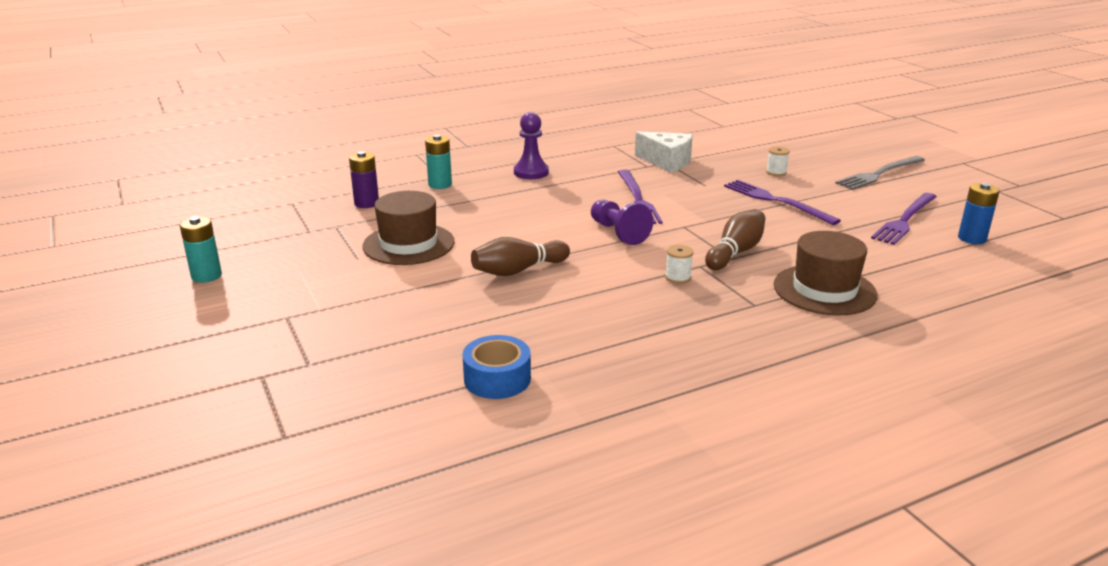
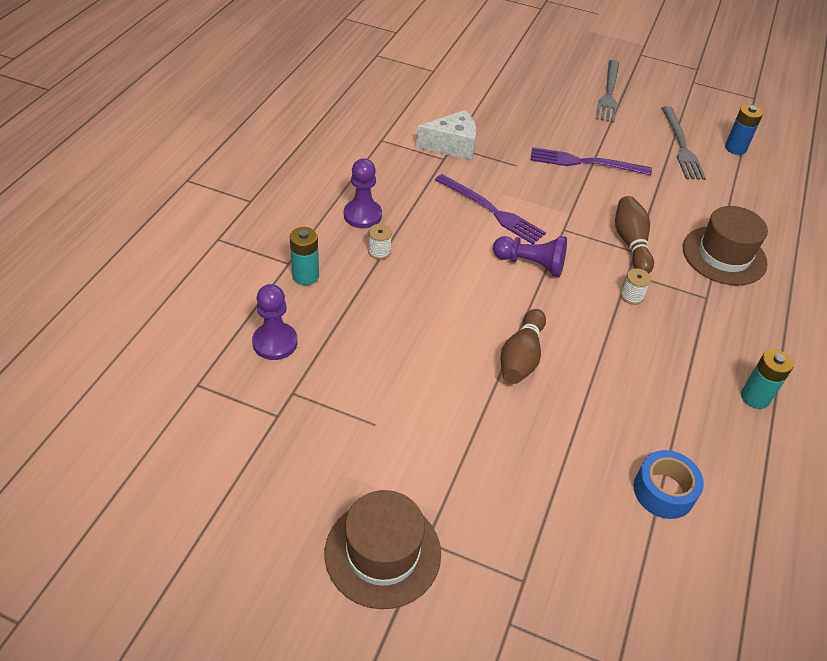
camera: 45 degrees left, 20 degrees up
(206, 276) = (273, 544): turquoise battery -> turquoise battery (755, 397)
(366, 203) = (275, 342): purple battery -> purple pawn
(408, 244) = (393, 378): brown hat -> brown hat (382, 553)
(776, 172) = (544, 123): white spool -> white spool (379, 251)
(905, 220) = (681, 146): purple fork -> grey fork

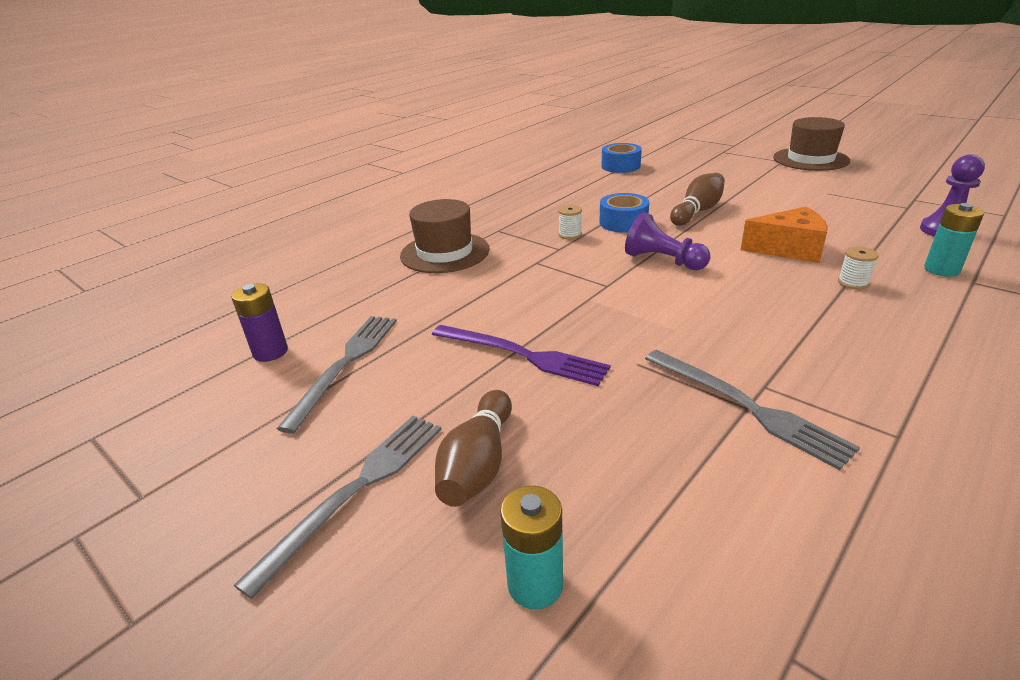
camera: 155 degrees left, 15 degrees down
(362, 215) = (890, 319): purple pawn -> none
(426, 293) = (788, 249): none -> orange cheese
(452, 146) = (747, 407): white cheese -> grey fork
(491, 210) = (696, 309): purple fork -> none
(591, 325) = (623, 222): none -> blue tape
(631, 243) = (535, 268): brown bowling pin -> brown bowling pin (478, 464)
(735, 148) = (270, 352): blue battery -> purple battery
(755, 397) = (520, 188): turquoise battery -> turquoise battery (535, 584)

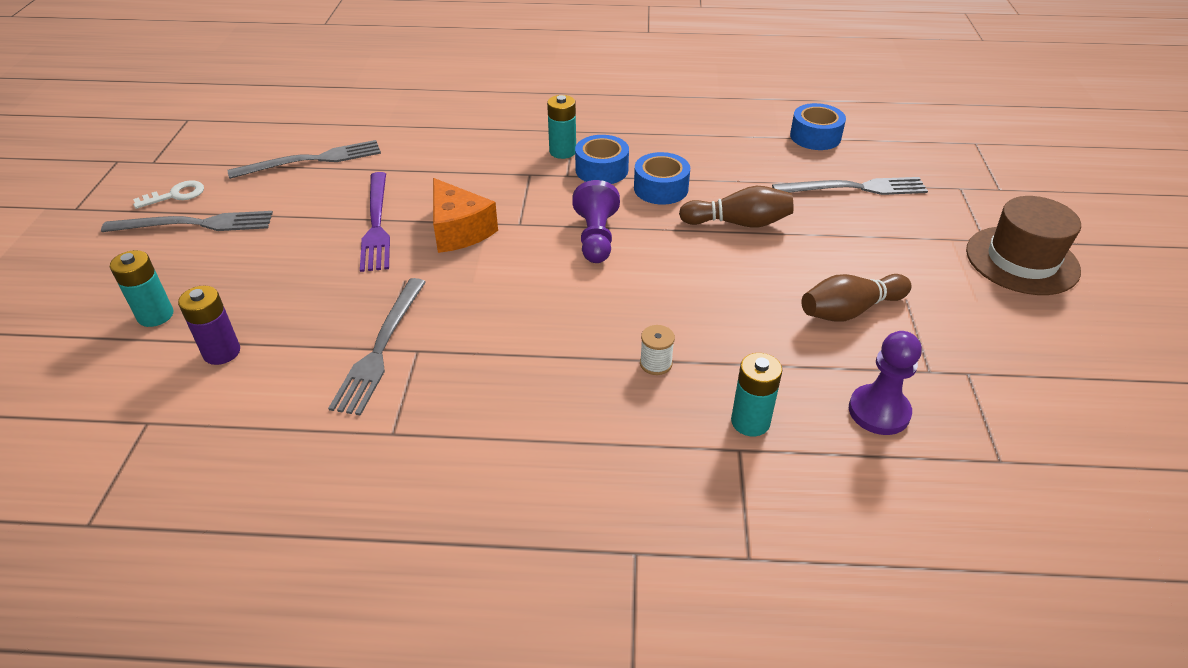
camera: 50 degrees right, 10 degrees up
(261, 492) = (175, 195): none -> white key
(270, 352) = (305, 127): purple battery -> purple battery (222, 352)
(445, 252) = (504, 125): brown hat -> none
(478, 464) = (243, 256): brown bowling pin -> brown bowling pin (850, 310)
(522, 241) = (562, 151): none -> turquoise battery
(570, 235) = (601, 170): white spool -> blue tape
(693, 173) = (855, 188): none -> grey fork
(788, 249) = (699, 305): orange cheese -> orange cheese (459, 230)

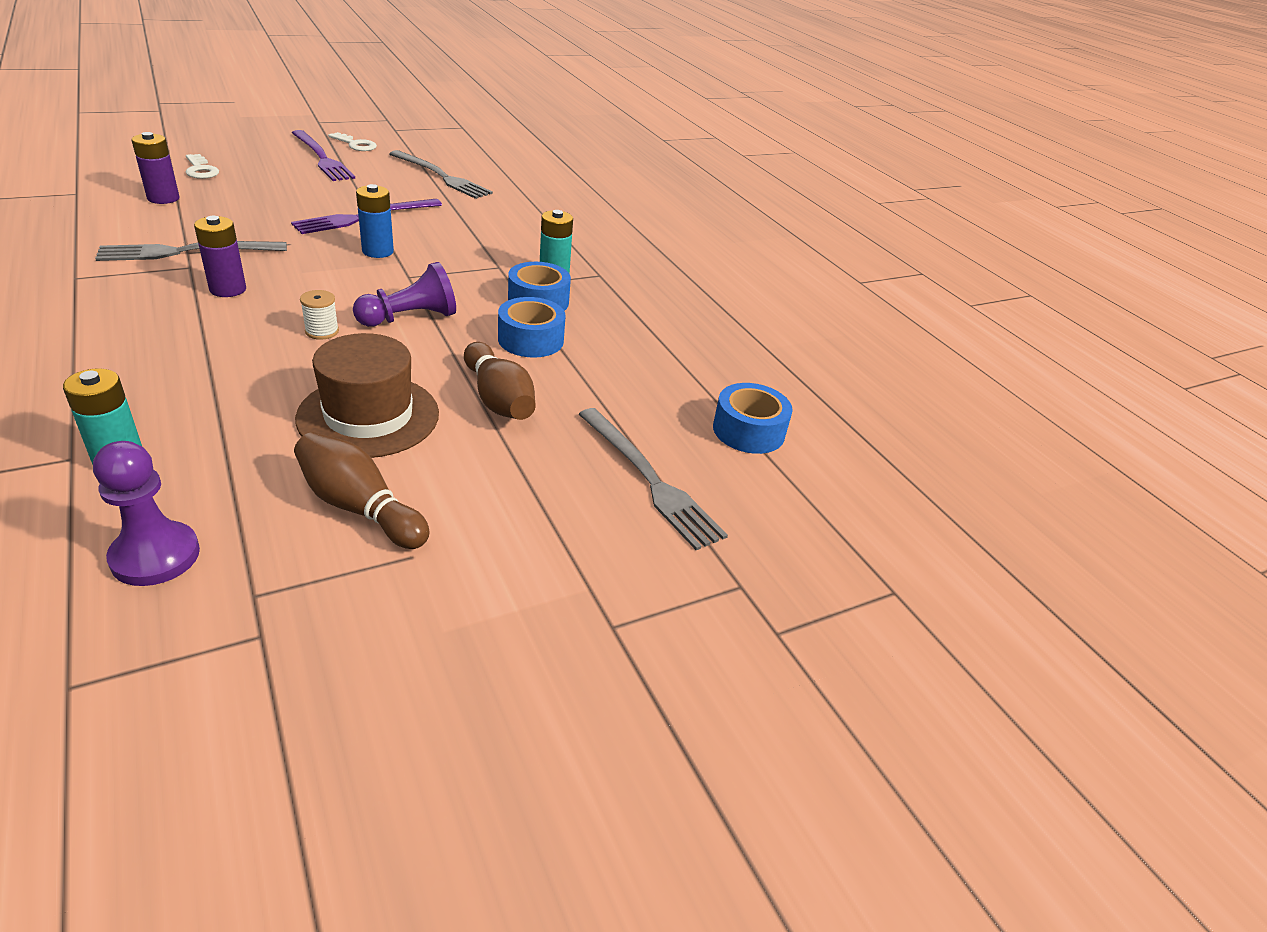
camera: 55 degrees right, 5 degrees down
(155, 315) = (200, 170): turquoise battery -> white key
(195, 224) = (322, 158): grey fork -> purple fork
(459, 230) = (378, 251): orange cheese -> blue battery
(484, 331) = (228, 289): none -> purple battery
(656, 363) = (206, 385): white spool -> white spool (322, 331)
(1022, 260) = (582, 676): brown hat -> brown hat (368, 416)

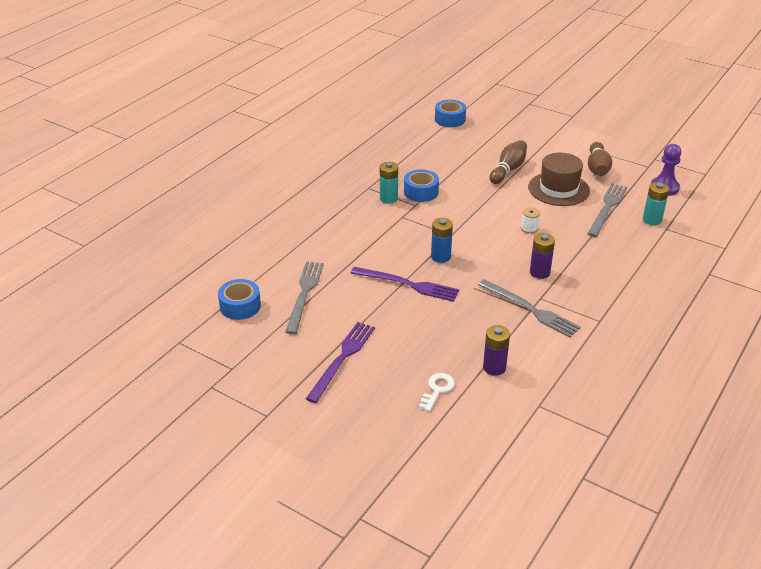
camera: 115 degrees left, 0 degrees up
(356, 144) = (294, 363): white key -> none
(410, 318) = (485, 214): purple pawn -> none
(530, 340) = (457, 180): blue tape -> blue tape (240, 306)
(649, 479) = (506, 128): grey fork -> grey fork (607, 208)

